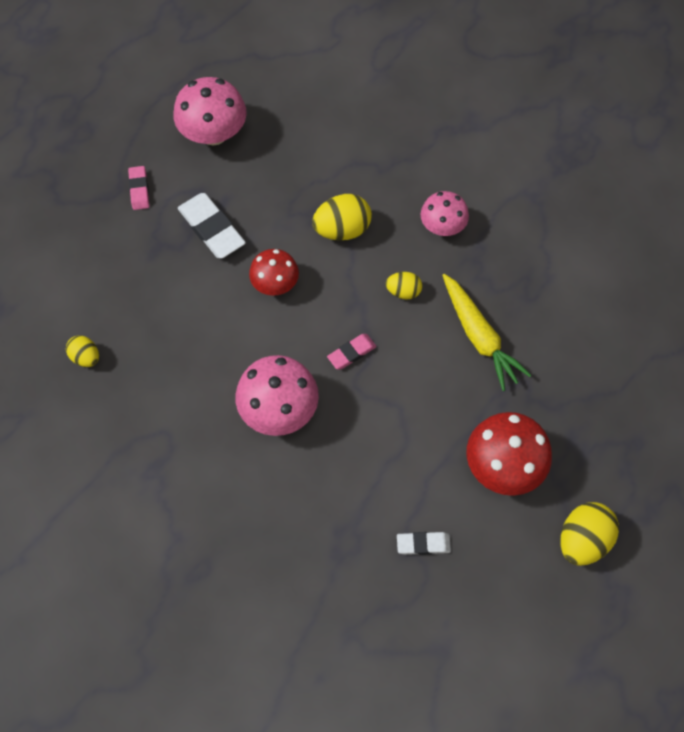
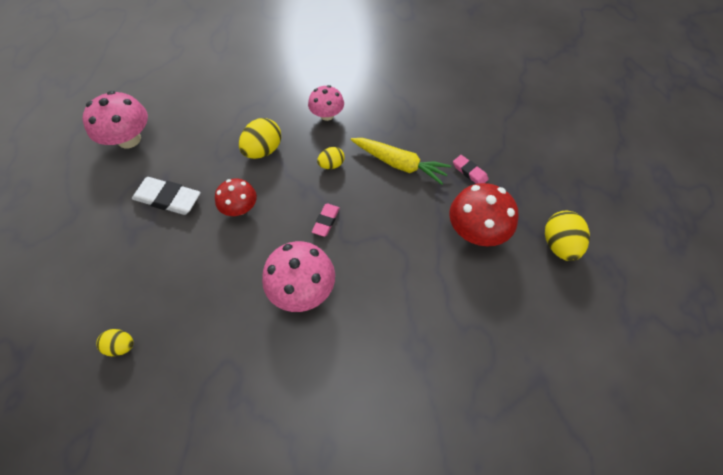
camera: 35 degrees left, 5 degrees down
(139, 190) = (93, 203): pink eraser -> pink eraser (469, 172)
(423, 544) = (469, 314): white eraser -> none

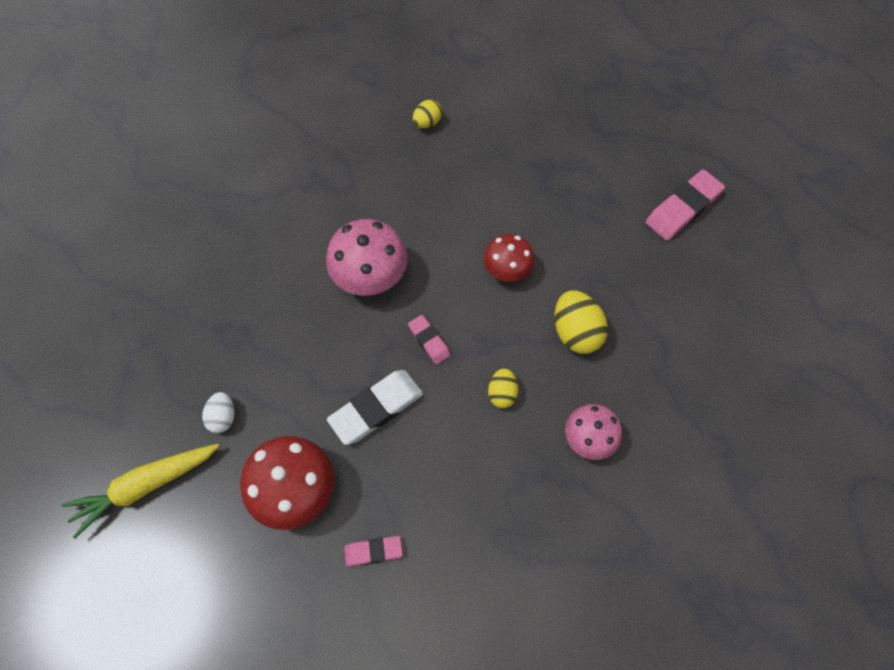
camera: 125 degrees right, 5 degrees up
(129, 139) = (683, 208): pink mushroom -> pink eraser
(168, 199) = (567, 212): white eraser -> white eraser (376, 408)
(399, 164) = (447, 472): yellow carrot -> yellow carrot (145, 486)
(475, 307) = (223, 417): none -> white egg
(559, 245) = (204, 571): yellow egg -> none

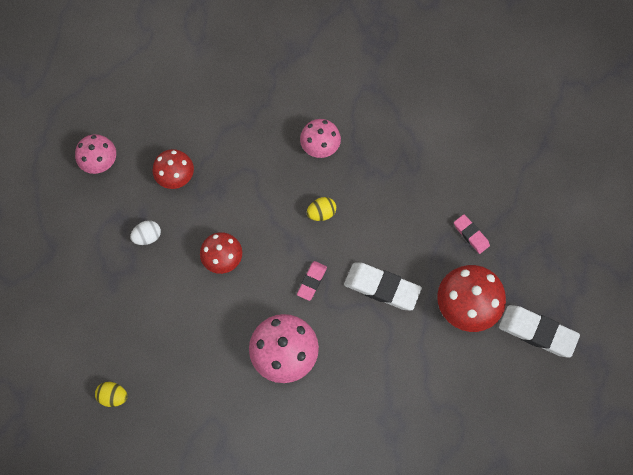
camera: 120 degrees left, 5 degrees up
(145, 486) = (528, 406): yellow carrot -> none
(210, 553) = (537, 332): none -> white eraser
(223, 417) = (452, 387): white egg -> white egg (147, 236)
(575, 332) = (247, 188): yellow egg -> none
(628, 269) = (175, 176): none -> red mushroom
(683, 208) = (99, 161): pink eraser -> pink mushroom

